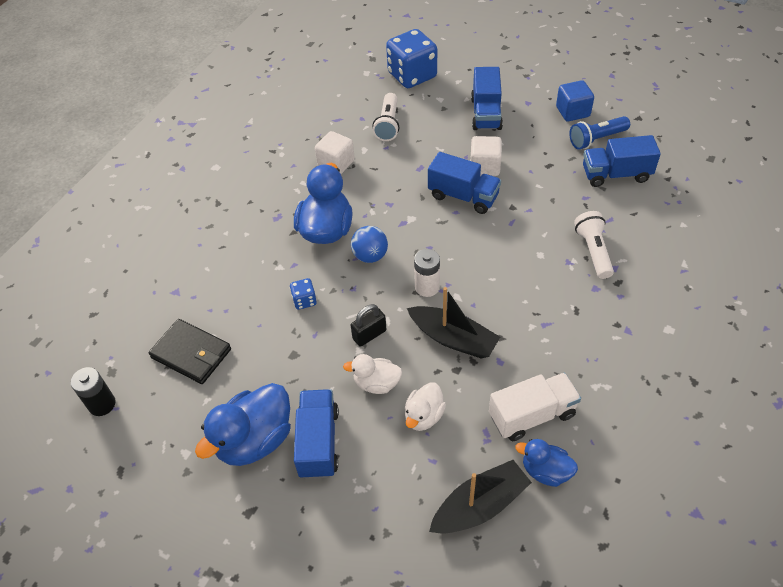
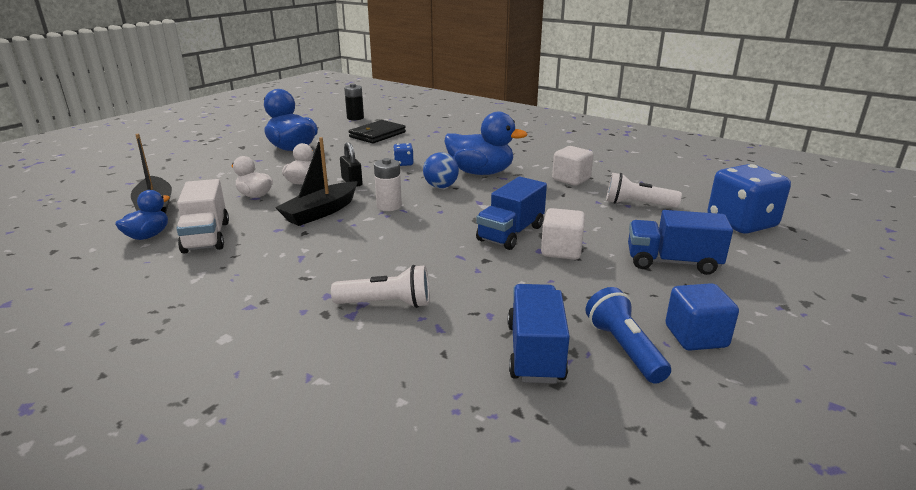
camera: 95 degrees right, 25 degrees down
(318, 442) = (270, 163): blue truck -> none

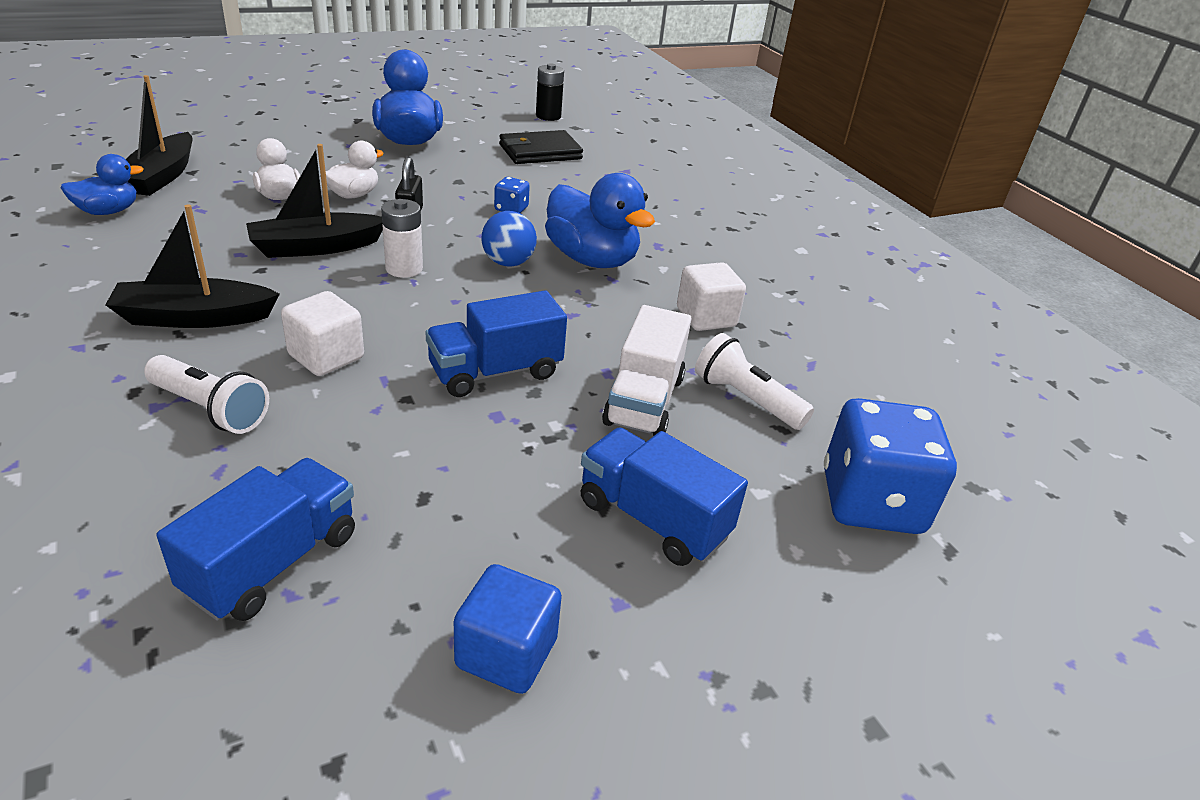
camera: 25 degrees right, 10 degrees up
(206, 237) = (158, 235): white truck -> white truck (644, 401)
(302, 267) = (194, 317): none -> black boat
(561, 250) = (523, 428): white cube -> white cube (326, 357)
(624, 348) = (385, 617): blue flashlight -> none

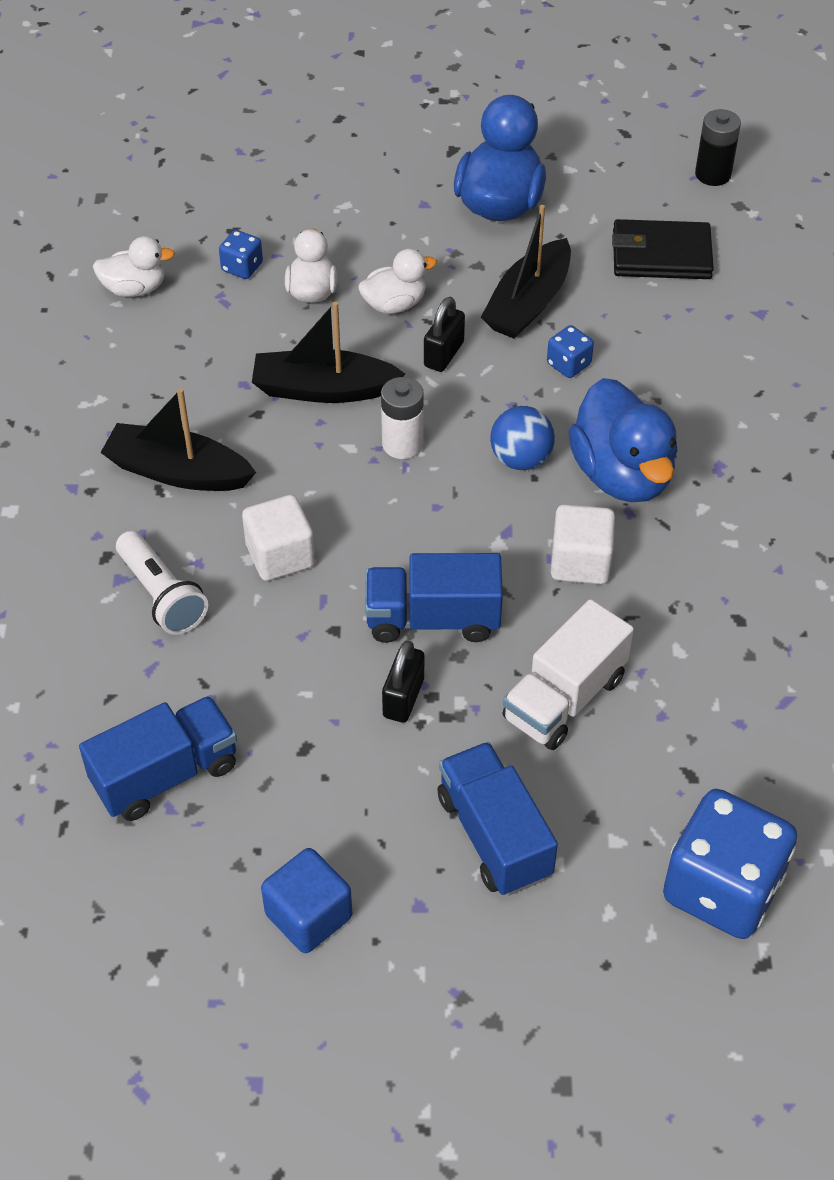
camera: 30 degrees right, 15 degrees up
(108, 211) = (135, 289): blue duck -> white duck
(161, 176) = (199, 235): black boat -> black boat (528, 303)
(209, 189) = (242, 267): none -> blue dice
(501, 433) = (403, 698): none -> black padlock
(706, 317) = (705, 600): white cube -> white cube (580, 562)
(746, 399) = (676, 727): white flashlight -> none

